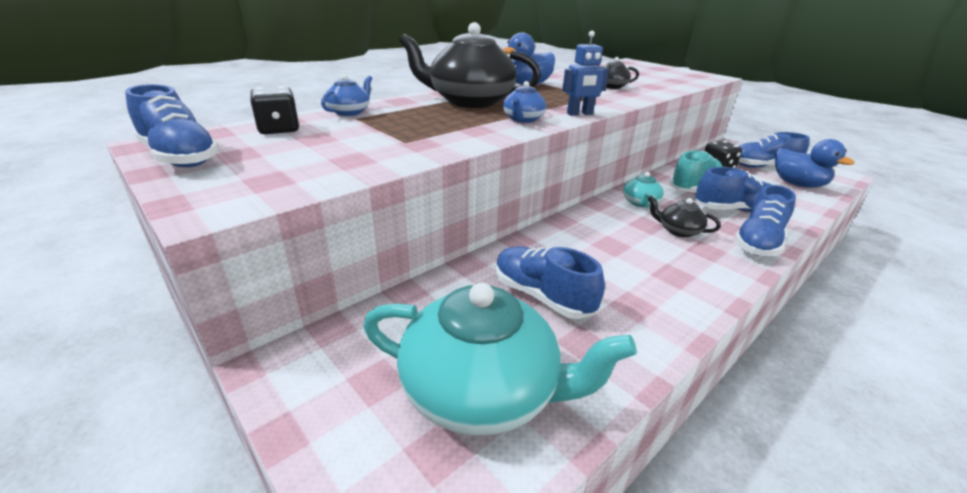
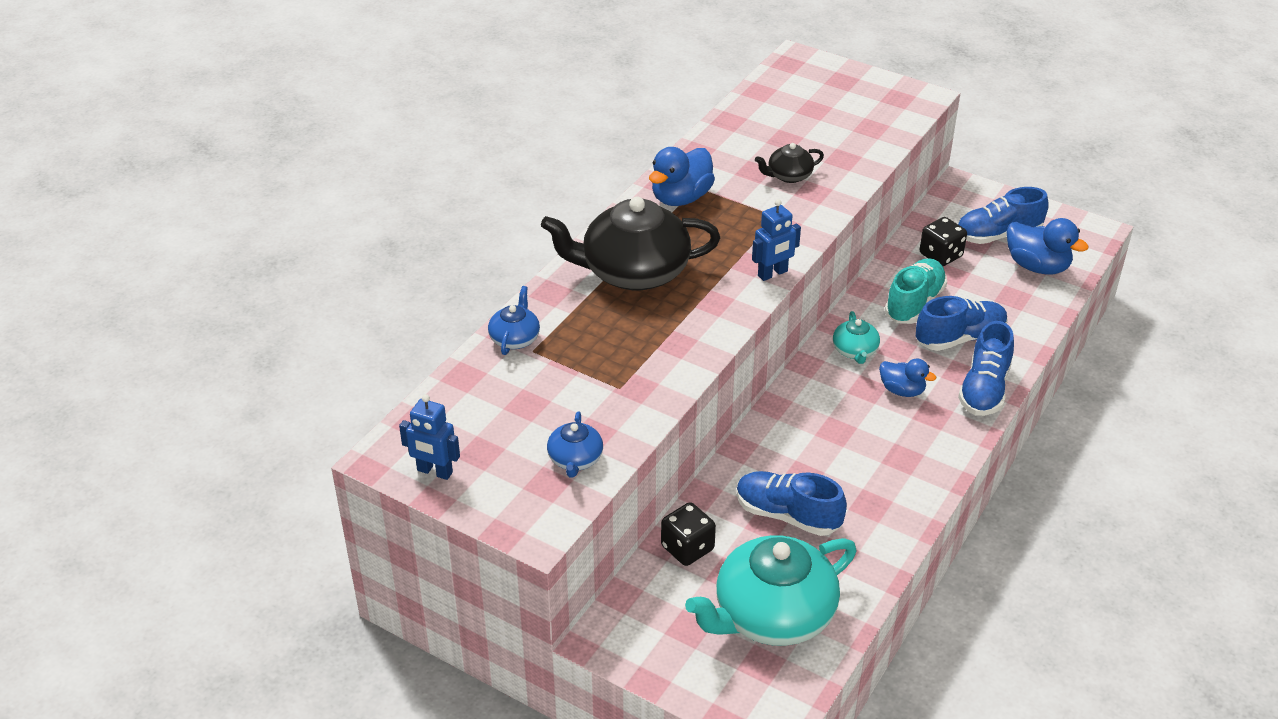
camera: 15 degrees left, 10 degrees up
(180, 157) = (434, 472): blue shoe -> blue robot
(279, 129) = (474, 398): black dice -> black dice (687, 548)
(482, 390) = (772, 615): turquoise teapot -> turquoise teapot turned 150 degrees clockwise
(523, 119) = (715, 305): blue teapot -> blue teapot (575, 459)
(678, 230) = (902, 390): black teapot -> blue duck

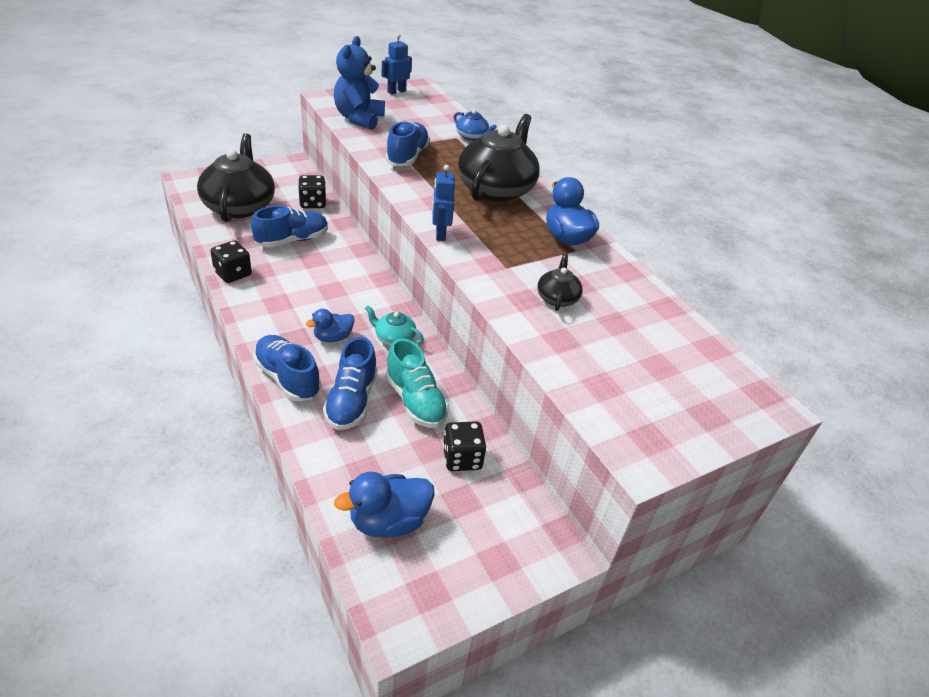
camera: 115 degrees right, 0 degrees up
(575, 459) = (359, 119): blue teapot -> blue teddy bear
(772, 615) = (239, 206): turquoise teapot -> black teapot
(902, 523) = (233, 274): none -> black dice
(997, 235) = (458, 524): blue shoe -> blue shoe (407, 156)

